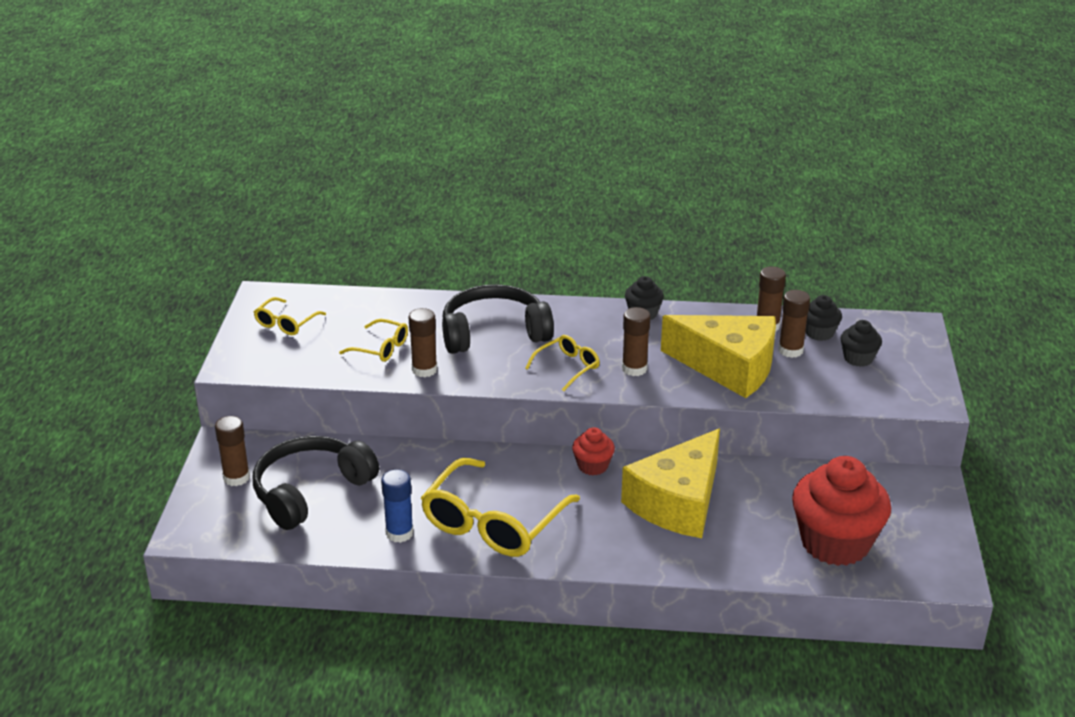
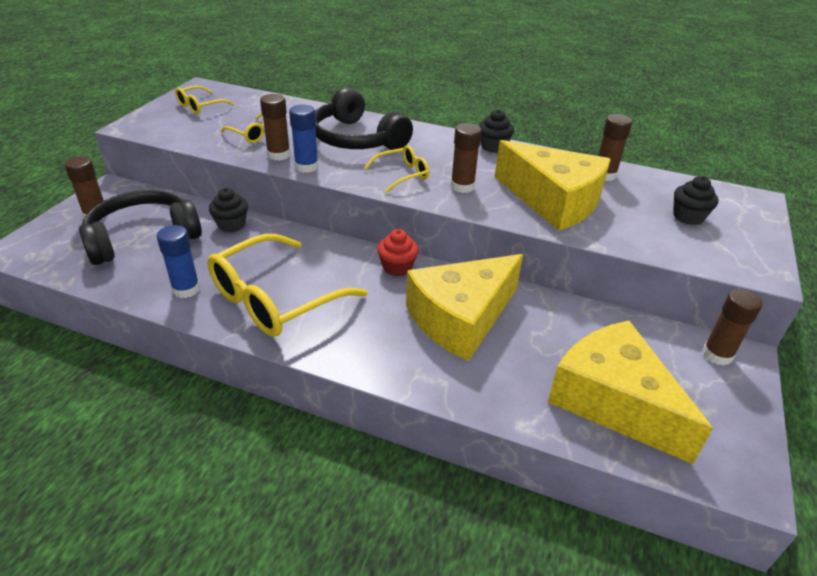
camera: 15 degrees right, 5 degrees up
(464, 378) = (306, 167): none -> blue glue stick
(494, 333) = (356, 139): black headphones -> black headphones turned 135 degrees counterclockwise
(790, 350) = (620, 198): brown glue stick -> brown glue stick (717, 354)
(819, 333) = (654, 189): black cupcake -> black cupcake (231, 224)
(835, 543) = (613, 401): red cupcake -> yellow cheese

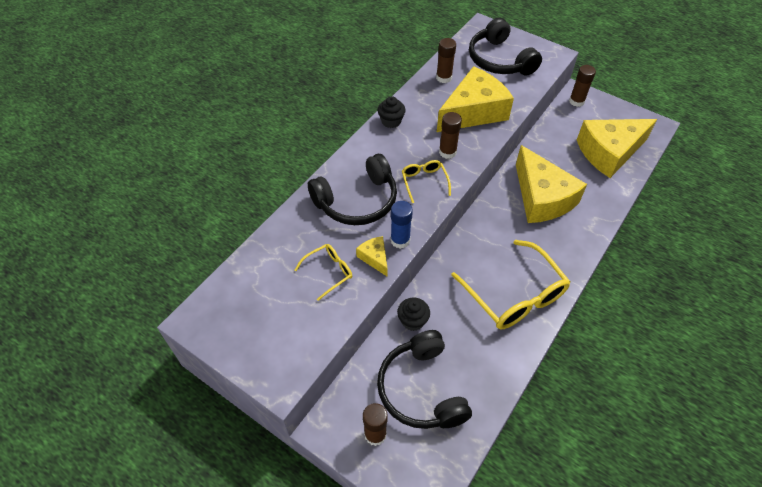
camera: 75 degrees left, 15 degrees up
(186, 289) = (498, 352): blue glue stick -> none
(200, 106) = (248, 320): yellow glasses -> none
(279, 155) = (375, 258): brown glue stick -> yellow cheese
(397, 267) = (486, 220): red cupcake -> none
(688, 217) = (499, 60): black cupcake -> black headphones

